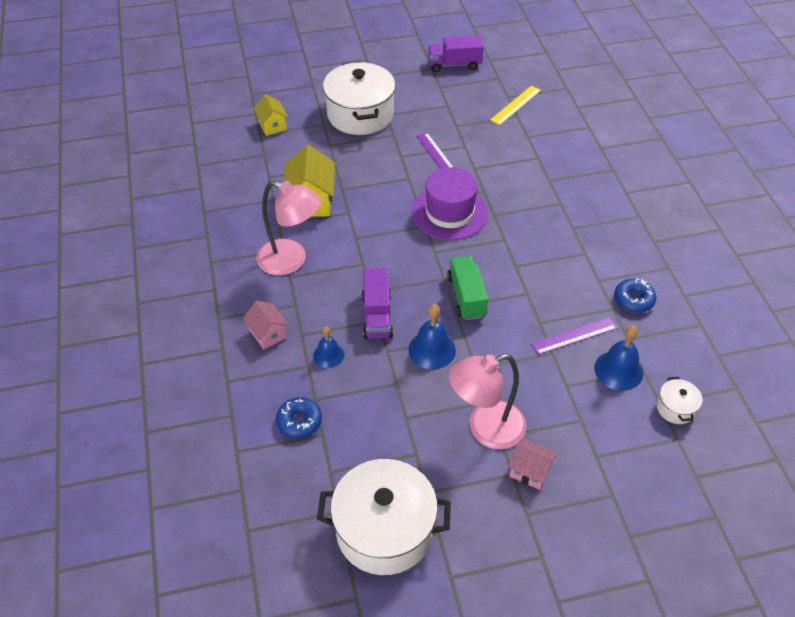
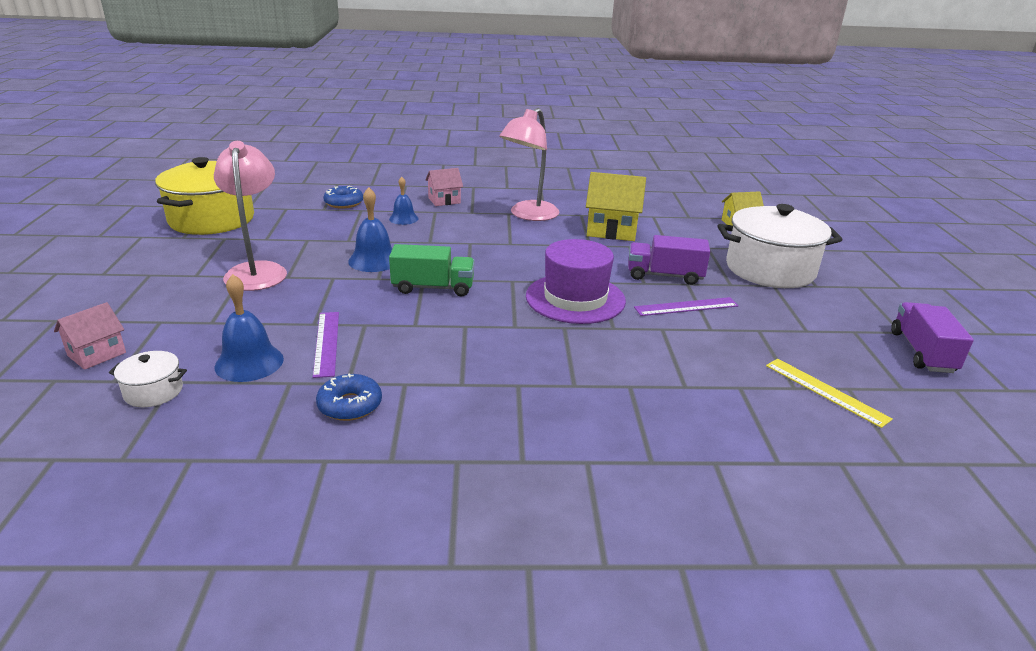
camera: 100 degrees right, 20 degrees down
(377, 316) = (436, 242): purple truck -> purple truck (664, 276)
(384, 530) = (212, 220): white pot -> yellow pot
(530, 471) = (188, 283): pink house -> pink house (97, 354)

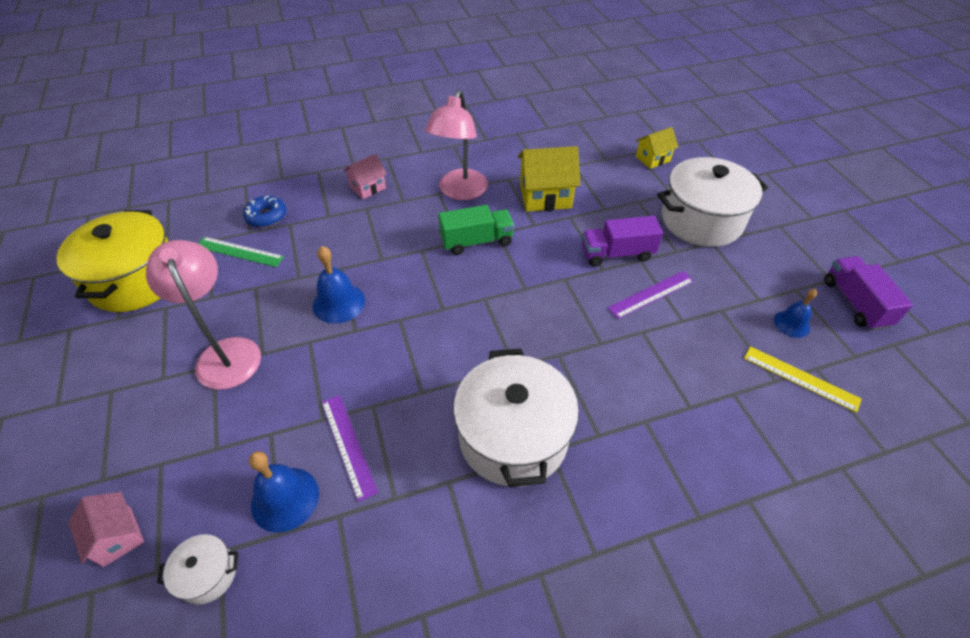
camera: 15 degrees left, 20 degrees up
(97, 354) = (117, 536): pink house -> pink house turned 60 degrees counterclockwise
(307, 218) = (239, 252): none -> green ruler
(350, 405) = (411, 530): blue donut -> none
(403, 218) = (339, 227): blue bell -> blue bell (791, 324)
(433, 288) = (415, 330): green truck -> green truck (476, 241)
(486, 369) = (513, 436): none -> white pot
(575, 298) = (552, 309): purple hat -> none

